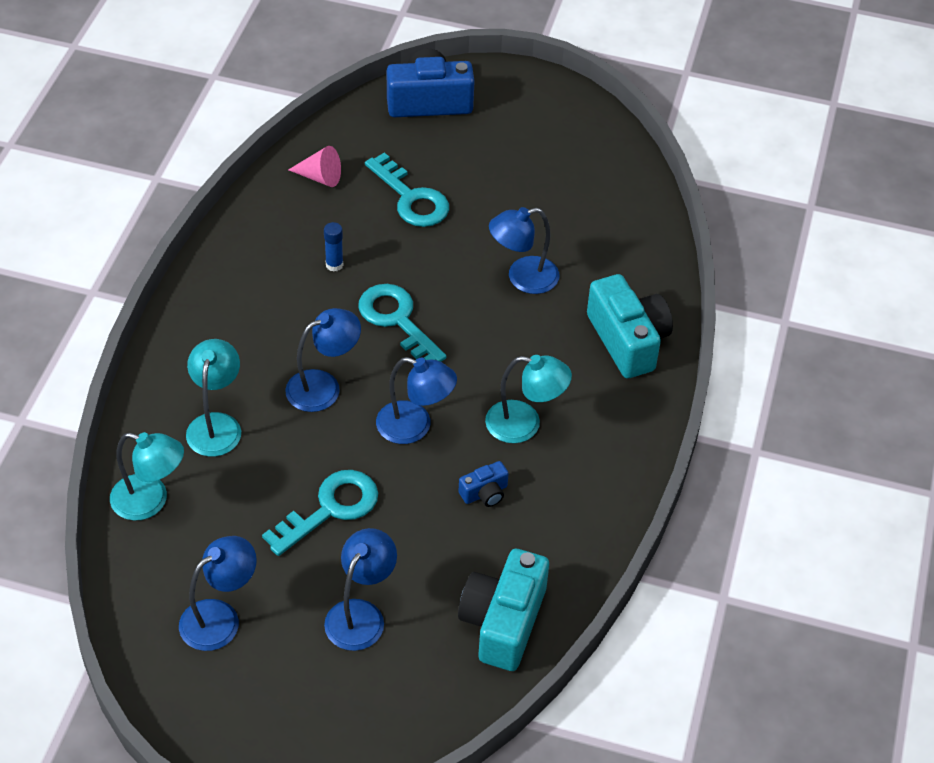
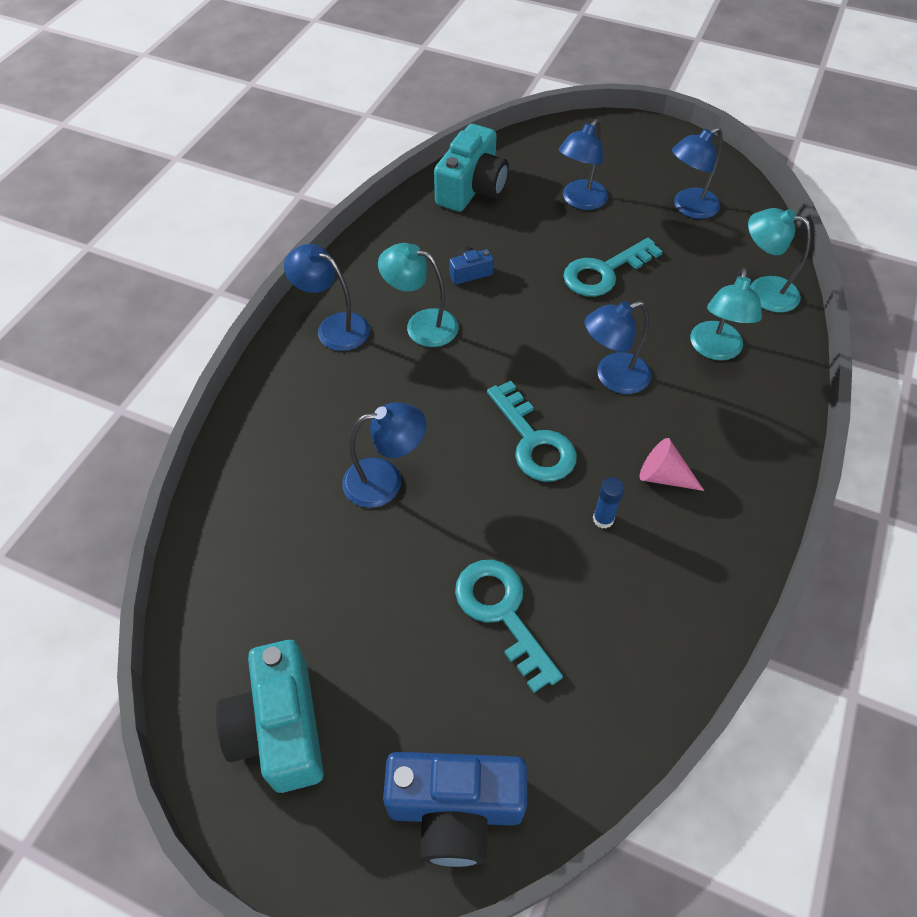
camera: 170 degrees left, 5 degrees up
(320, 177) = (624, 663): pink cone -> pink cone (663, 476)
(414, 426) = (525, 332): blue lamp -> blue lamp (334, 327)
(628, 340) = (294, 397): turquoise camera -> turquoise camera (280, 728)

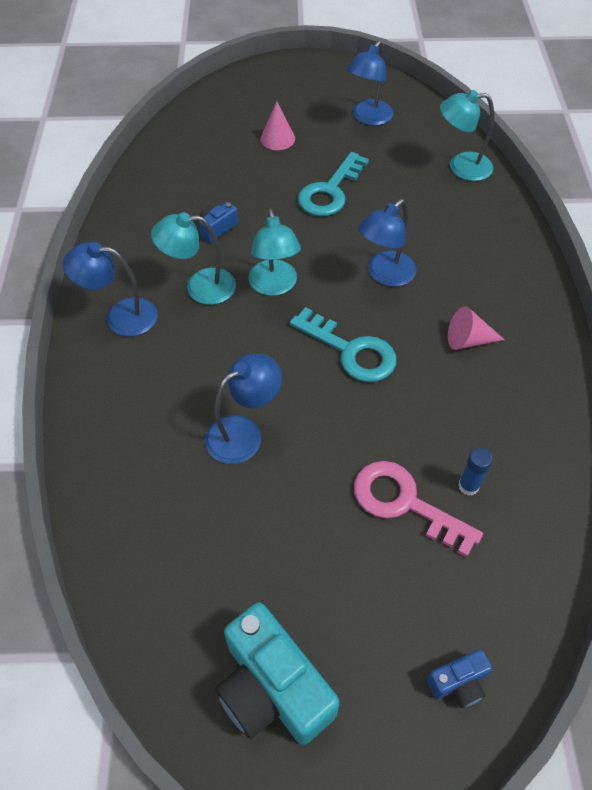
camera: 25 degrees left, 0 degrees up
(455, 810) = (458, 683): blue camera -> blue camera, size x0.48
(472, 188) = (178, 155): turquoise camera -> none
(502, 613) = (405, 503): turquoise key -> pink key
(580, 201) = (277, 138): blue lamp -> pink cone
(603, 519) = (441, 393): blue glue stick -> blue glue stick (468, 486)
(715, 350) = (451, 225): turquoise lamp -> turquoise lamp (274, 286)

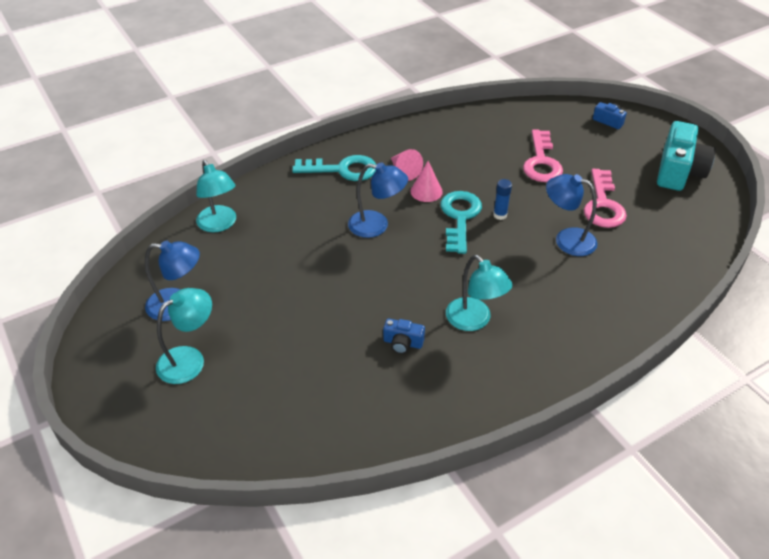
camera: 120 degrees left, 10 degrees down
(121, 316) = (544, 353): blue lamp -> none
(273, 518) = (603, 204): none -> pink key
(274, 286) = (436, 278): turquoise lamp -> turquoise lamp (189, 359)
(277, 138) = (249, 358): pink cone -> pink cone (426, 191)
(330, 191) = (303, 290): turquoise key -> turquoise key (342, 170)
(468, 486) = (508, 144): blue glue stick -> blue glue stick (500, 215)

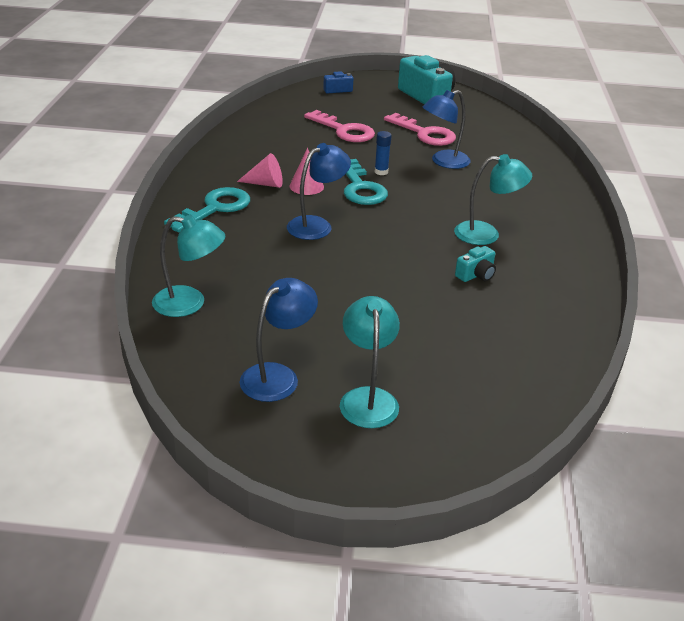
camera: 55 degrees left, 10 degrees down
(403, 343) = (476, 275): blue camera -> turquoise camera
(460, 217) = (360, 187): turquoise key -> turquoise key turned 150 degrees counterclockwise

